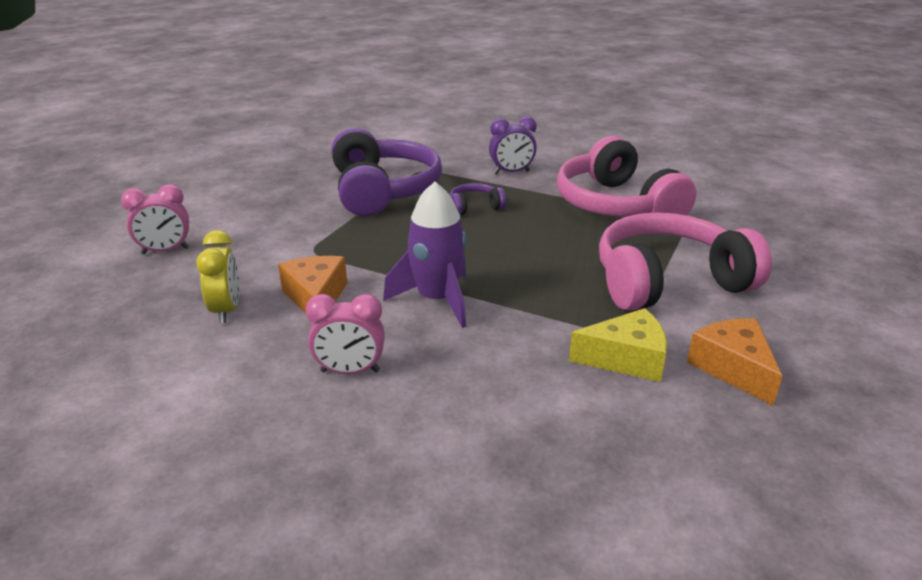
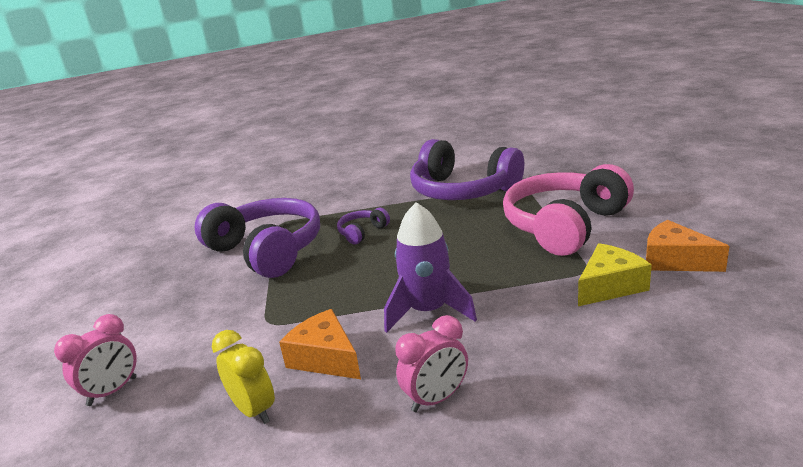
camera: 30 degrees left, 5 degrees down
(511, 172) = (356, 197): purple clock -> none
(616, 205) = (462, 191): pink headphones -> purple headphones

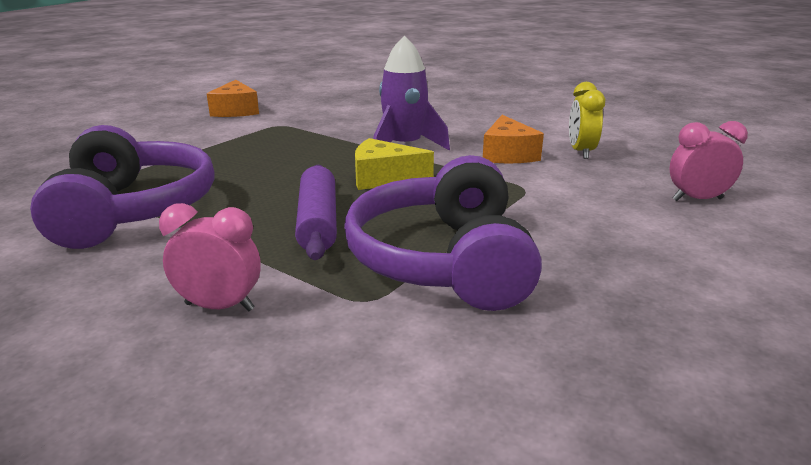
camera: 140 degrees left, 0 degrees up
(362, 232) = (317, 222): purple headphones -> purple rolling pin
(436, 399) = (472, 122): pink clock -> pink clock (219, 307)
(564, 225) = (202, 145): pink headphones -> none
(610, 286) = (294, 117): yellow cheese -> yellow cheese (384, 178)

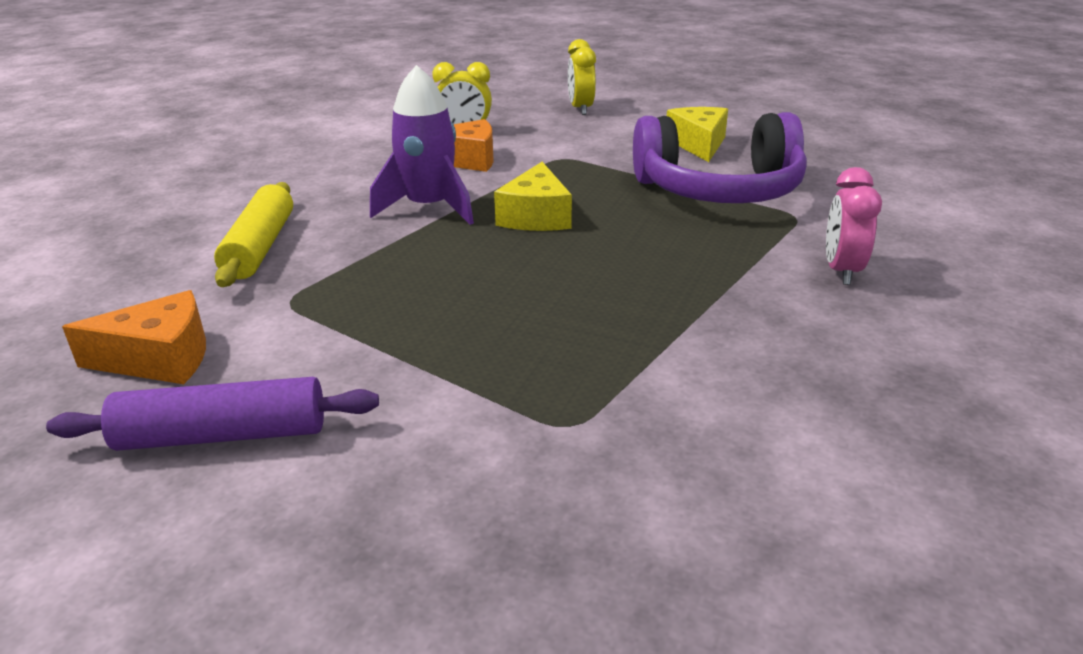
camera: 90 degrees left, 5 degrees up
(133, 210) = (657, 365): purple headphones -> none
(317, 222) = (661, 243): purple rolling pin -> purple rolling pin (223, 435)
(350, 115) = (260, 247): none -> yellow rolling pin
(601, 262) = (698, 144): none -> yellow cheese
(697, 199) = (580, 109): pink clock -> yellow clock

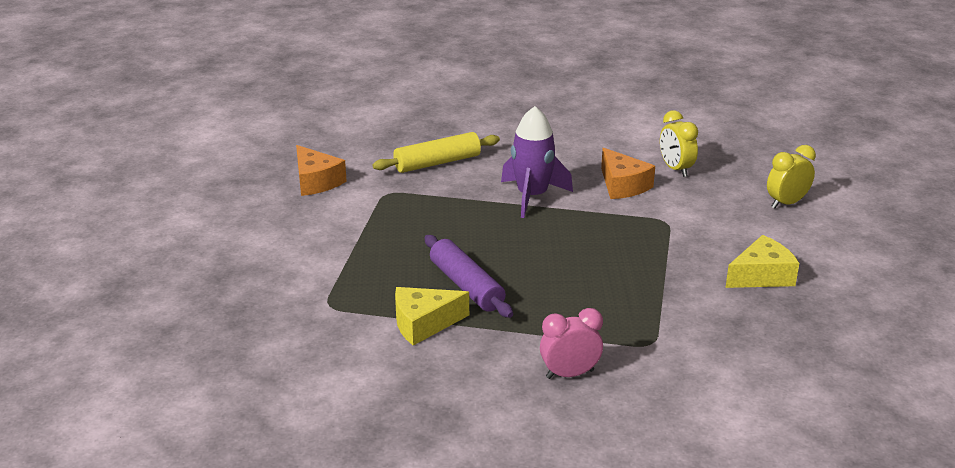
camera: 65 degrees right, 0 degrees up
(223, 435) = (271, 220): purple rolling pin -> purple rolling pin (466, 286)
(536, 216) = (553, 237): yellow cheese -> yellow cheese (424, 324)
(719, 190) = (668, 302): purple headphones -> none

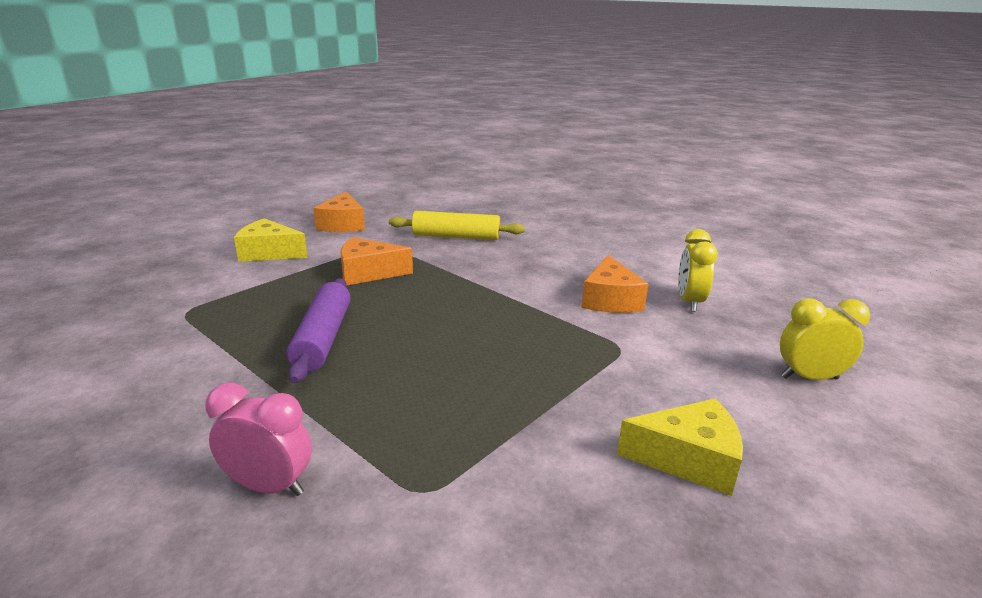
camera: 30 degrees right, 5 degrees down
(417, 223) = (368, 273): none -> orange cheese
(424, 324) = (226, 359): yellow cheese -> yellow cheese (269, 253)
(532, 196) = (503, 283): purple rocket -> none

